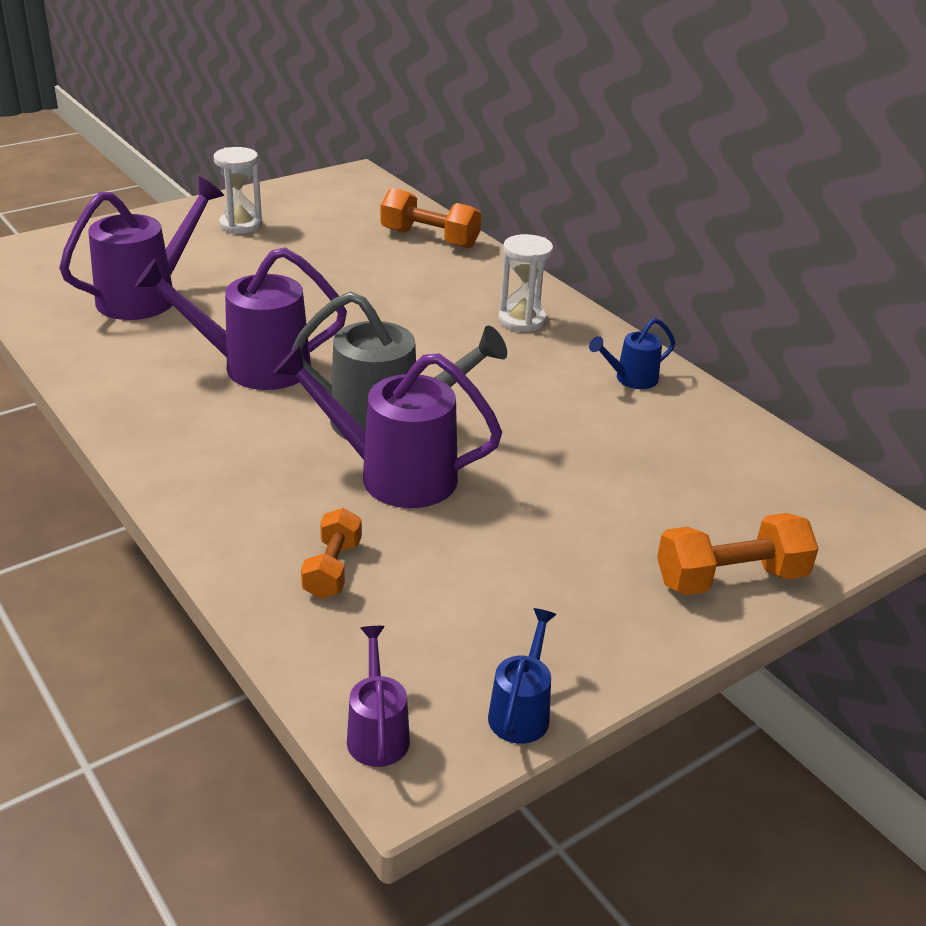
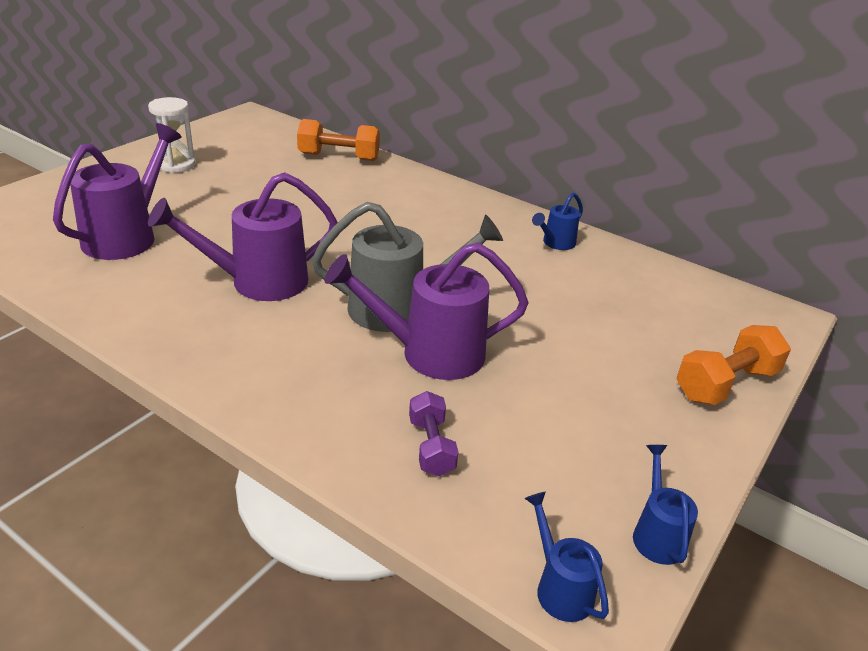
camera: 20 degrees left, 0 degrees up
(332, 569) = (431, 446): orange dumbbell -> purple dumbbell
(377, 732) = (560, 587): purple watering can -> blue watering can
(522, 320) = (449, 211): white hourglass -> none

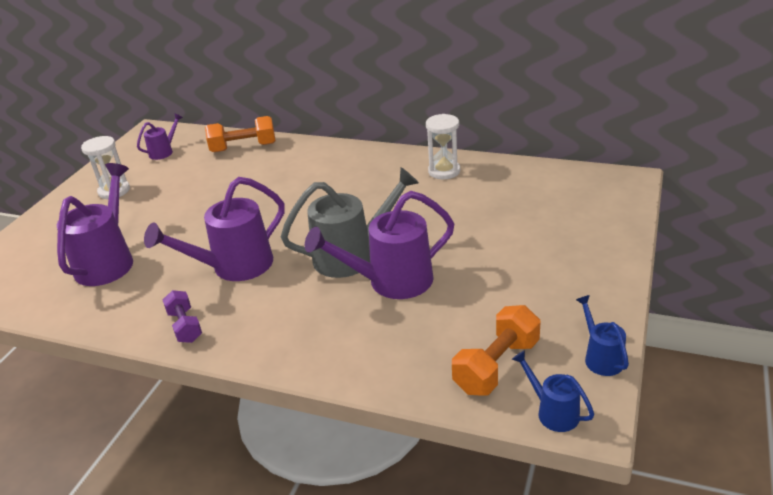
camera: 10 degrees left, 0 degrees up
(252, 139) = (164, 151): none -> purple watering can
(431, 446) = (424, 347): purple dumbbell -> purple dumbbell (185, 326)
(555, 243) = (444, 171): blue watering can -> white hourglass
(726, 384) = (606, 241): orange dumbbell -> orange dumbbell (496, 366)

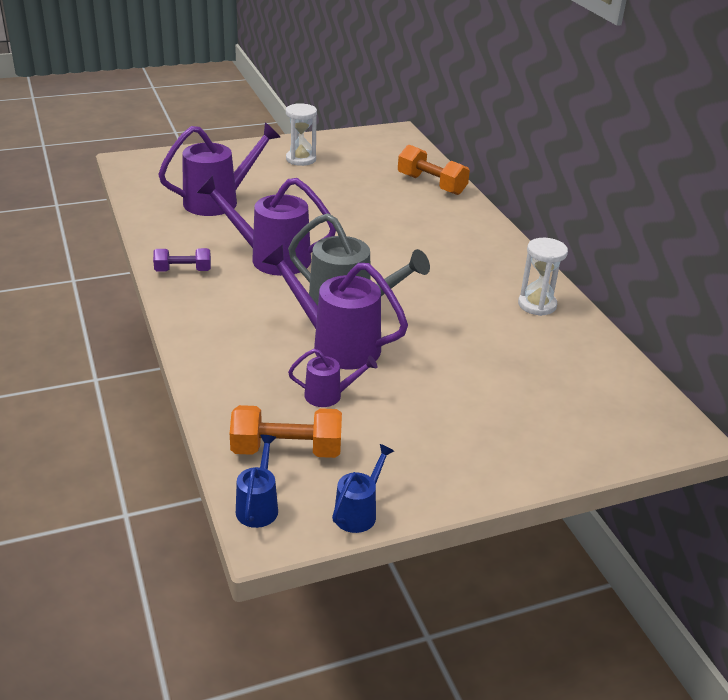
camera: 45 degrees right, 0 degrees up
(164, 151) = (377, 153): purple watering can -> purple watering can (329, 395)
(185, 326) = (183, 270): purple dumbbell -> purple dumbbell turned 60 degrees clockwise

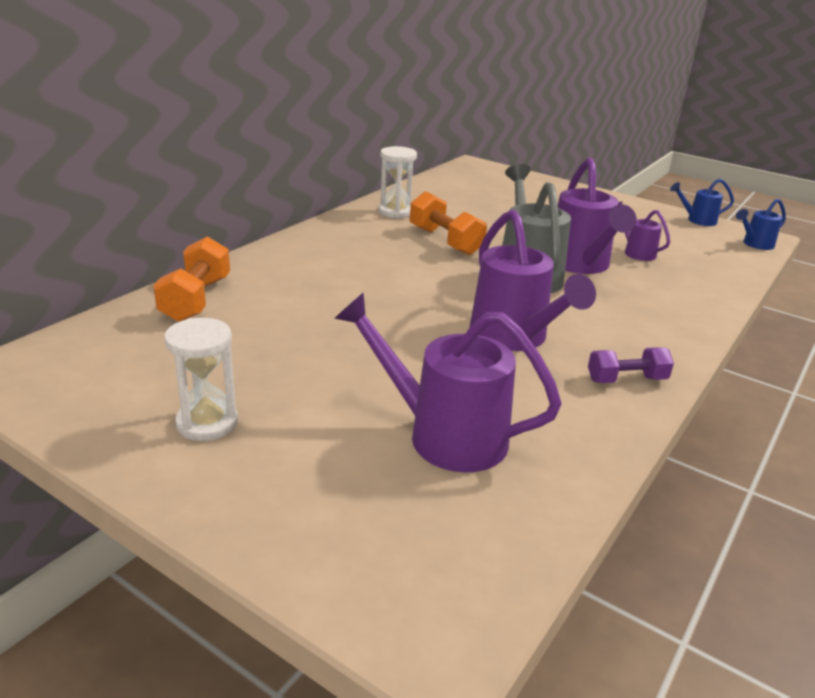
camera: 125 degrees left, 5 degrees down
(183, 270) = (626, 379): purple dumbbell -> purple dumbbell turned 60 degrees counterclockwise
(286, 450) = (705, 250): orange dumbbell -> orange dumbbell (445, 241)

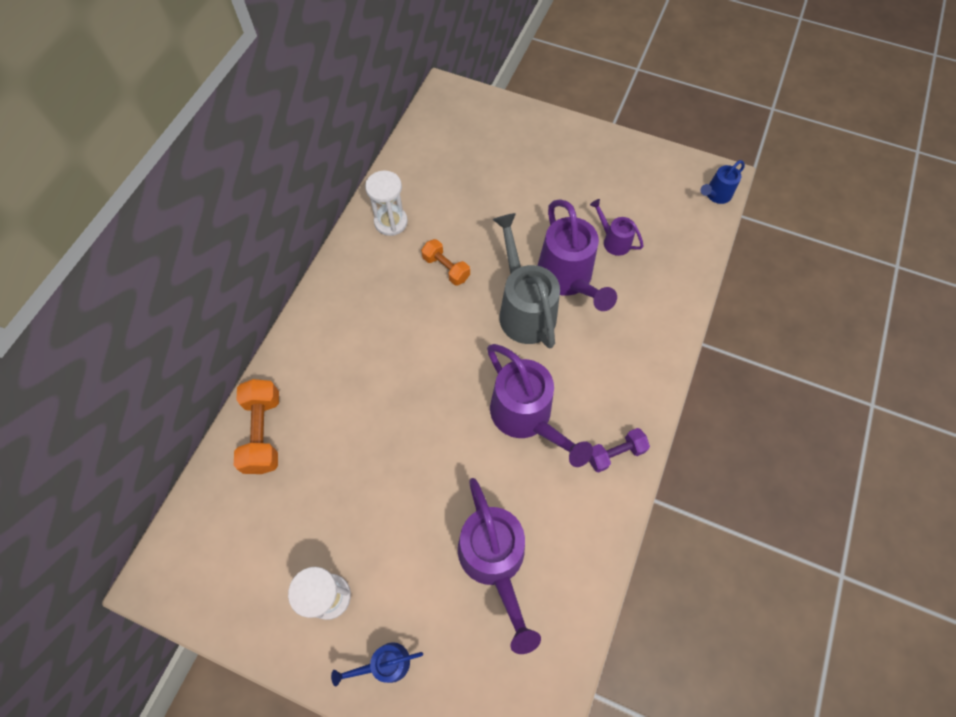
camera: 10 degrees left, 35 degrees up
(443, 434) = (494, 562): purple watering can -> purple watering can turned 120 degrees counterclockwise
(445, 241) = (446, 268): orange dumbbell -> orange dumbbell, size x0.65
(697, 220) = (665, 159): blue watering can -> blue watering can (385, 664)

